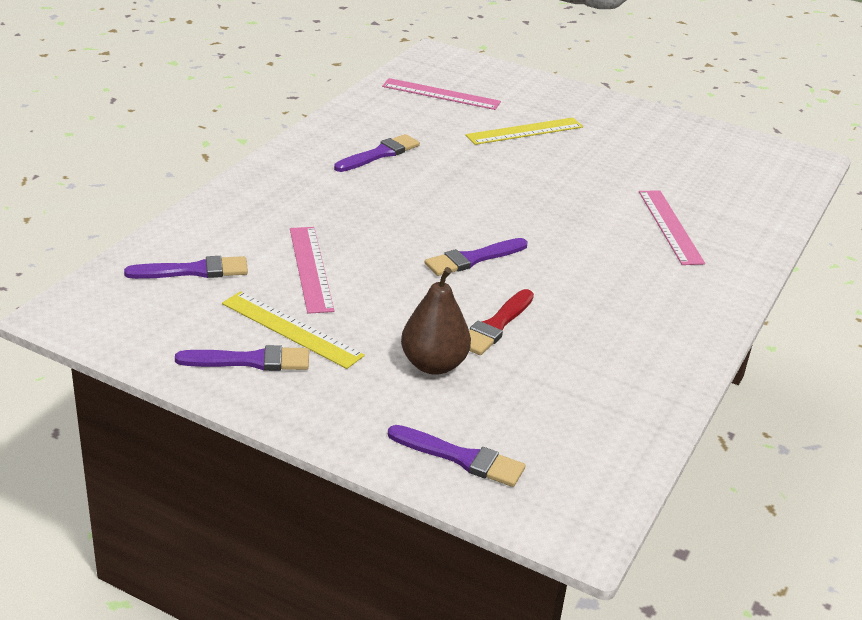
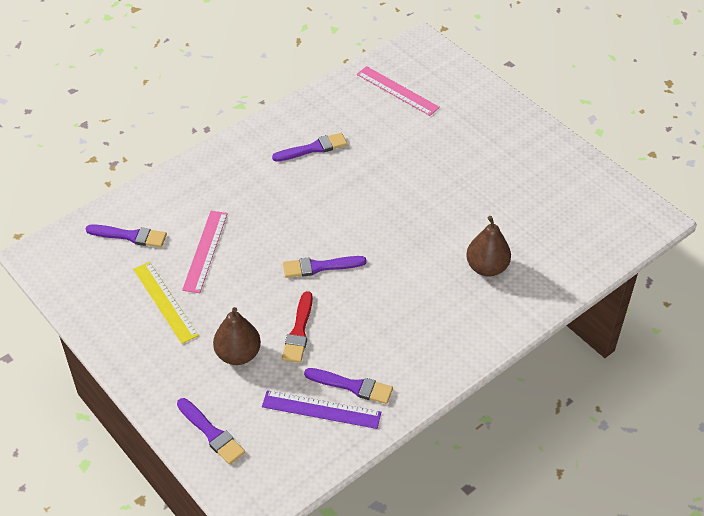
camera: 25 degrees right, 15 degrees up
(250, 361) = (127, 322): purple brush -> purple brush (352, 386)
(496, 325) = (299, 331): red brush -> red brush turned 45 degrees counterclockwise
(524, 131) = (438, 144): yellow ruler -> none
(588, 399) = (321, 410): none -> purple ruler
(670, 226) = (487, 267): pink ruler -> brown pear

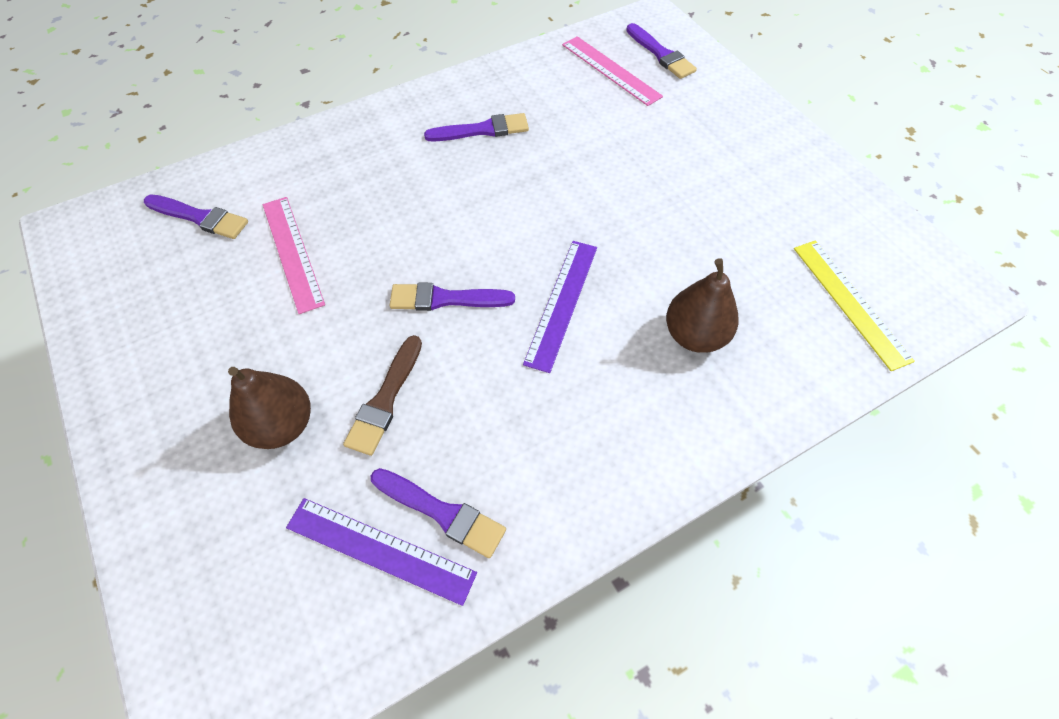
camera: 10 degrees right, 10 degrees up
(165, 302) = (208, 322): yellow ruler -> yellow ruler (850, 302)
(205, 251) = (292, 252): pink ruler -> pink ruler turned 45 degrees counterclockwise
(212, 433) = (191, 565): purple brush -> purple brush (661, 54)
(299, 331) = (385, 399): red brush -> brown brush
(397, 259) = (562, 303): none -> purple ruler

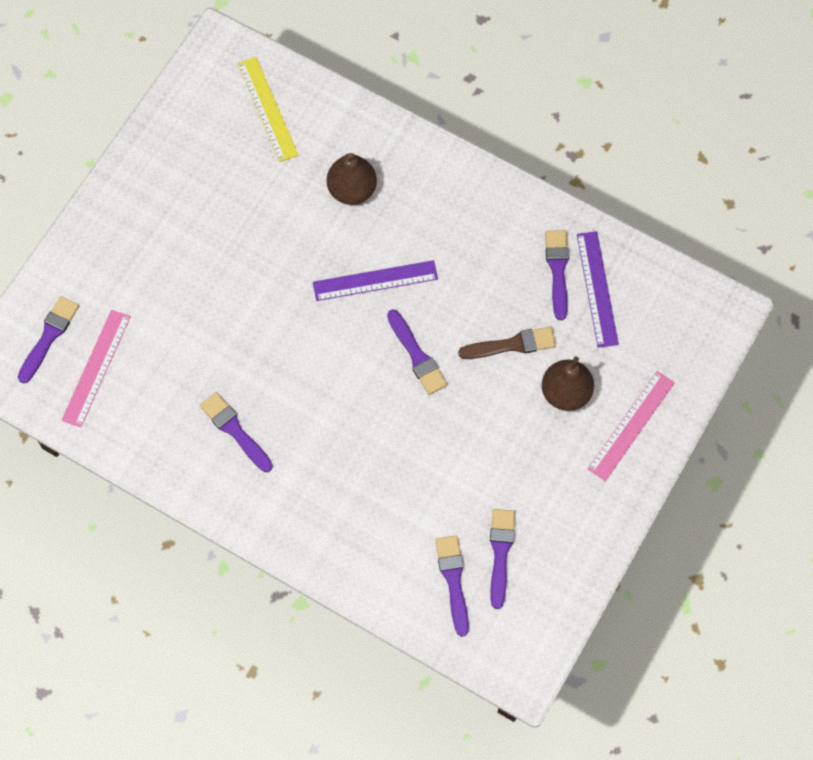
camera: 120 degrees left, 10 degrees up
(184, 266) = (500, 553): none -> purple brush
(292, 252) = (442, 486): pink ruler -> pink ruler (631, 425)
(850, 302) = (267, 109): yellow ruler -> yellow ruler turned 60 degrees counterclockwise

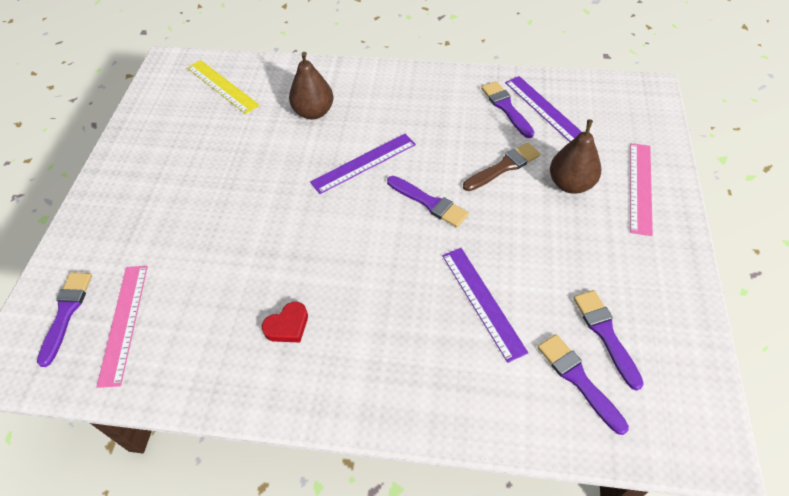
camera: 20 degrees left, 15 degrees down
(235, 430) = (287, 326): purple brush -> red heart
(412, 479) = (482, 302): none -> purple ruler

